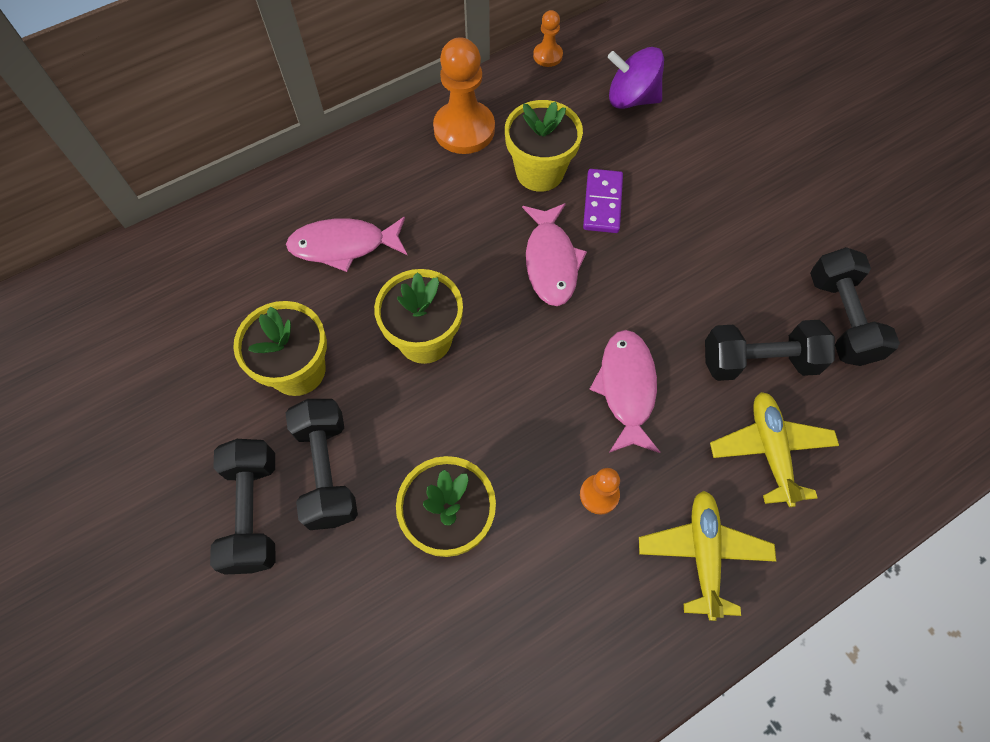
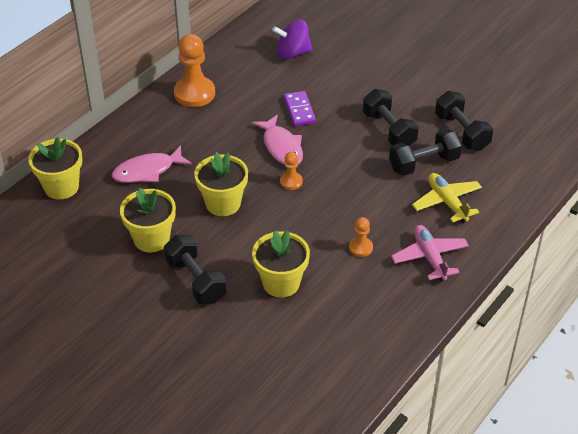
camera: 20 degrees left, 20 degrees down
(253, 512) = (161, 311): black dumbbell -> black dumbbell (389, 130)
(539, 172) = (253, 104): yellow flower pot -> yellow flower pot (61, 187)
(547, 56) = (229, 42): orange pawn -> orange pawn (291, 182)
(627, 388) = (354, 195): pink fish -> none
(703, 554) = (429, 257): yellow plane -> pink plane

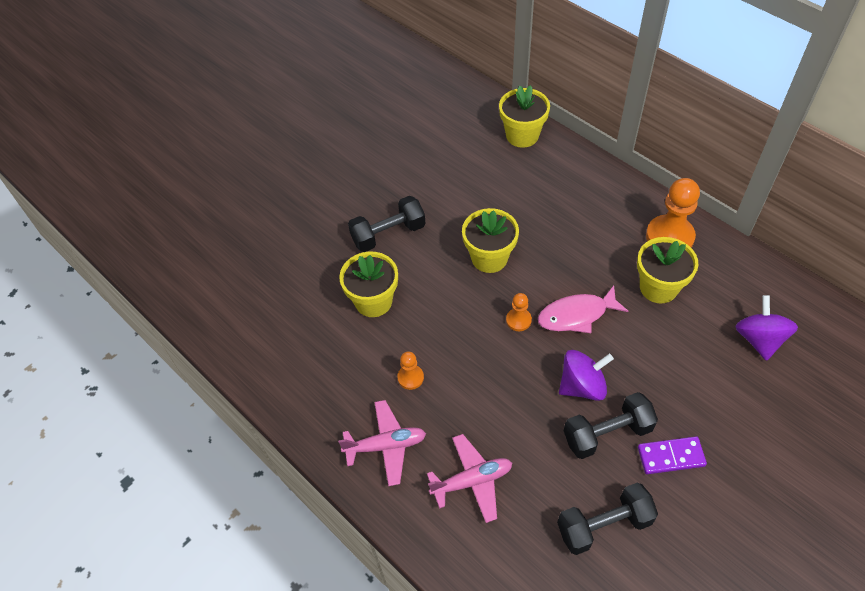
camera: 100 degrees right, 10 degrees up
(147, 171) = (542, 197): pink fish -> none
(151, 239) = (446, 201): yellow flower pot -> yellow flower pot (658, 287)
(299, 110) = (643, 337): purple domino -> purple domino (671, 456)
(349, 143) = (582, 386): none -> purple spinning top
(424, 164) = (543, 466): black dumbbell -> none
(447, 202) = (472, 481): yellow plane -> pink plane

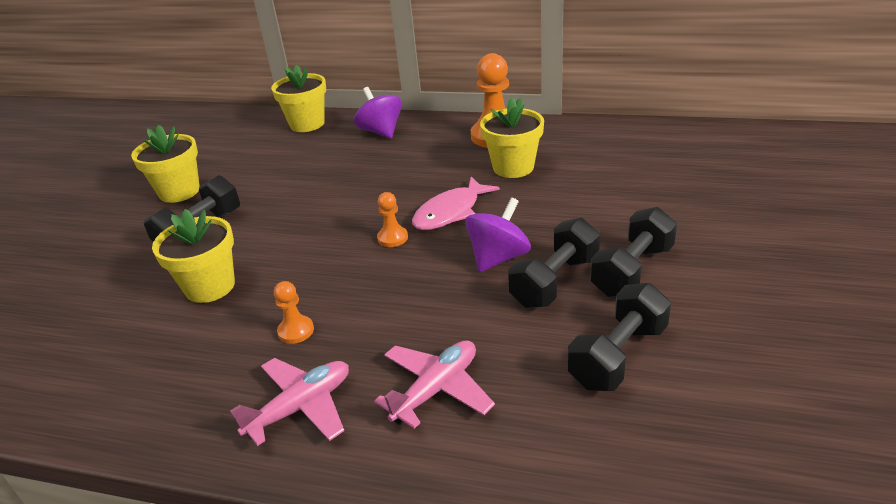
camera: 30 degrees left, 20 degrees down
(489, 258) = (328, 207): yellow flower pot -> yellow flower pot (179, 192)
(671, 456) = (632, 271): purple domino -> black dumbbell
(759, 339) = (631, 165): purple spinning top -> purple spinning top (381, 132)

